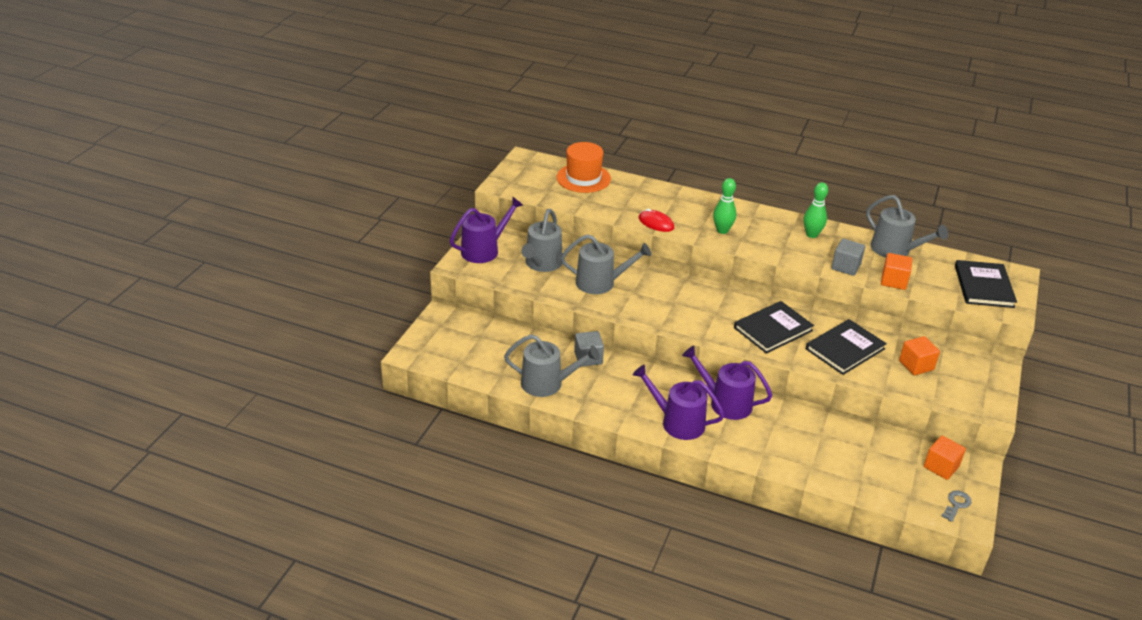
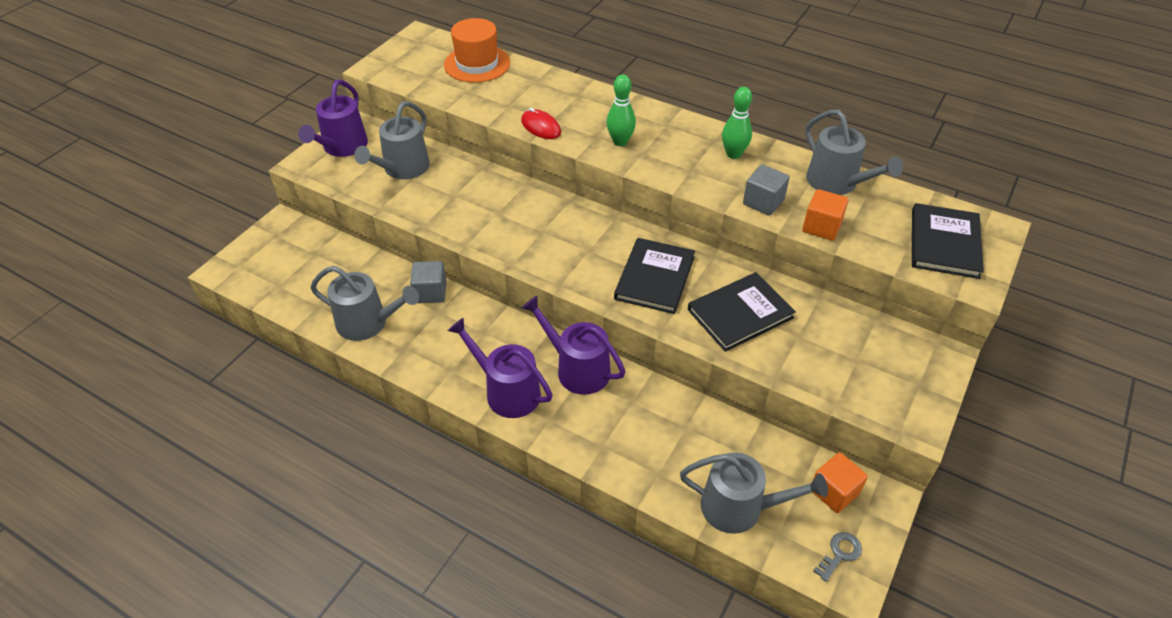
camera: 10 degrees right, 10 degrees up
(484, 250) = (342, 147): purple watering can -> purple watering can turned 135 degrees clockwise
(600, 283) = (462, 198): grey watering can -> grey watering can (739, 507)
(773, 329) = (654, 278): black book -> black book turned 45 degrees counterclockwise
(916, 365) = (829, 345): orange cube -> none

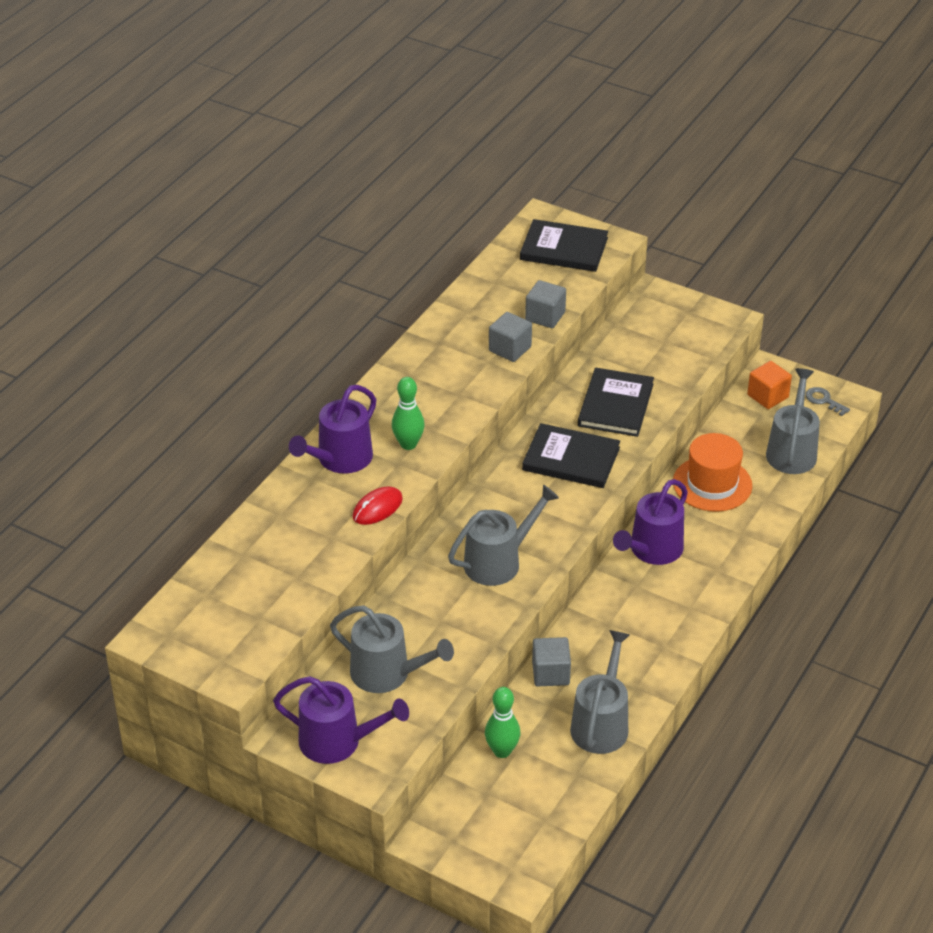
camera: 90 degrees left, 5 degrees down
(477, 64) = (233, 572): orange hat -> orange hat (712, 484)
(507, 392) = (686, 601): purple watering can -> purple watering can (340, 459)
(733, 154) = (432, 362): green bowling pin -> green bowling pin (502, 751)
(740, 313) = (615, 405): black book -> black book turned 45 degrees clockwise
(821, 227) = (545, 316): orange cube -> grey cube
(837, 182) = (479, 299): grey watering can -> grey watering can (498, 562)

